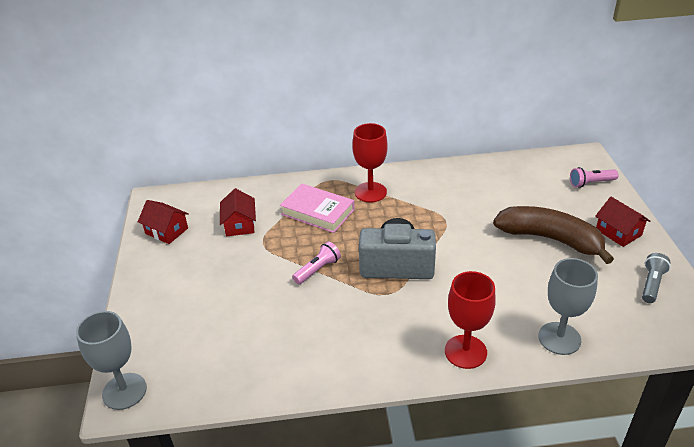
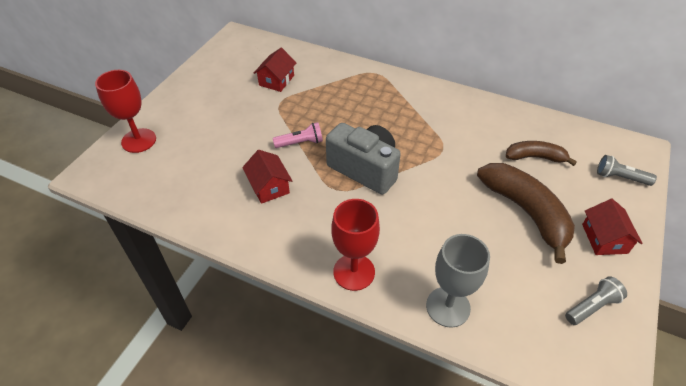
camera: 30 degrees right, 10 degrees up
(124, 391) = (96, 168): grey goblet -> none
(166, 231) = (223, 63): red house -> red house (269, 186)
(317, 212) = (342, 96): pink book -> none
(370, 192) = (400, 97): red goblet -> red goblet (139, 140)
(520, 194) = (535, 157): none -> brown banana
(591, 183) = (620, 178): pink flashlight -> grey flashlight

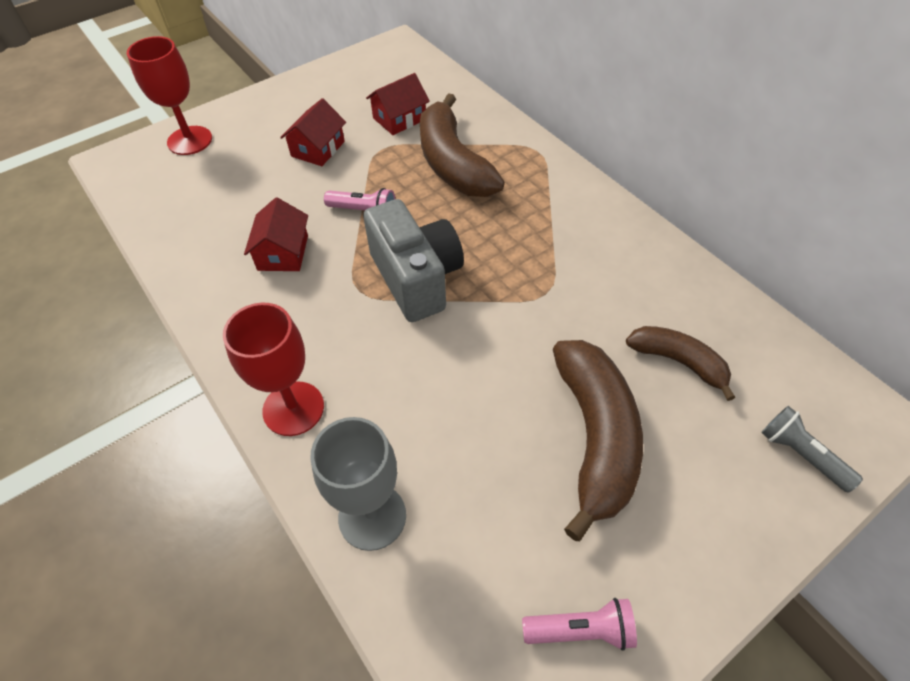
camera: 30 degrees right, 5 degrees up
(332, 96) = (452, 163): none -> brown banana
(592, 306) = (581, 630): grey flashlight -> pink flashlight
(604, 238) = (690, 538): red house -> red house (318, 149)

